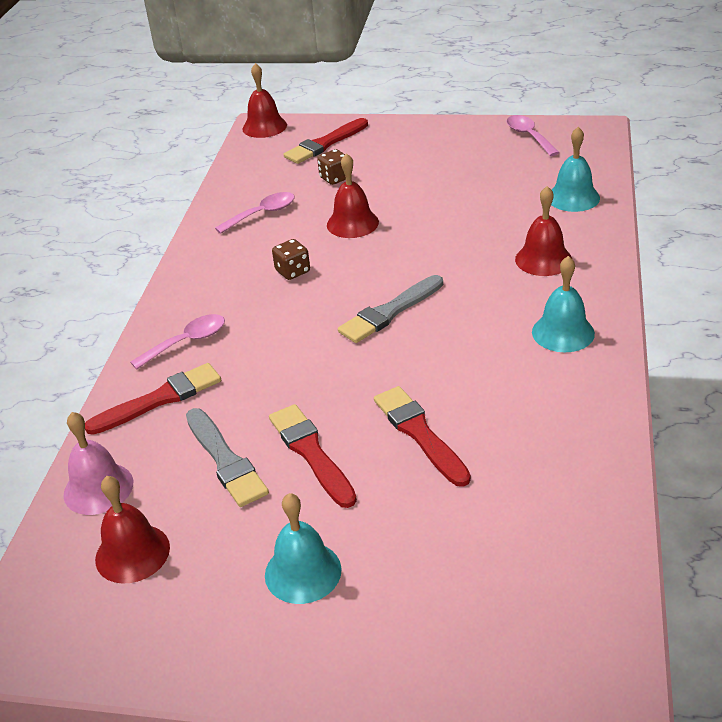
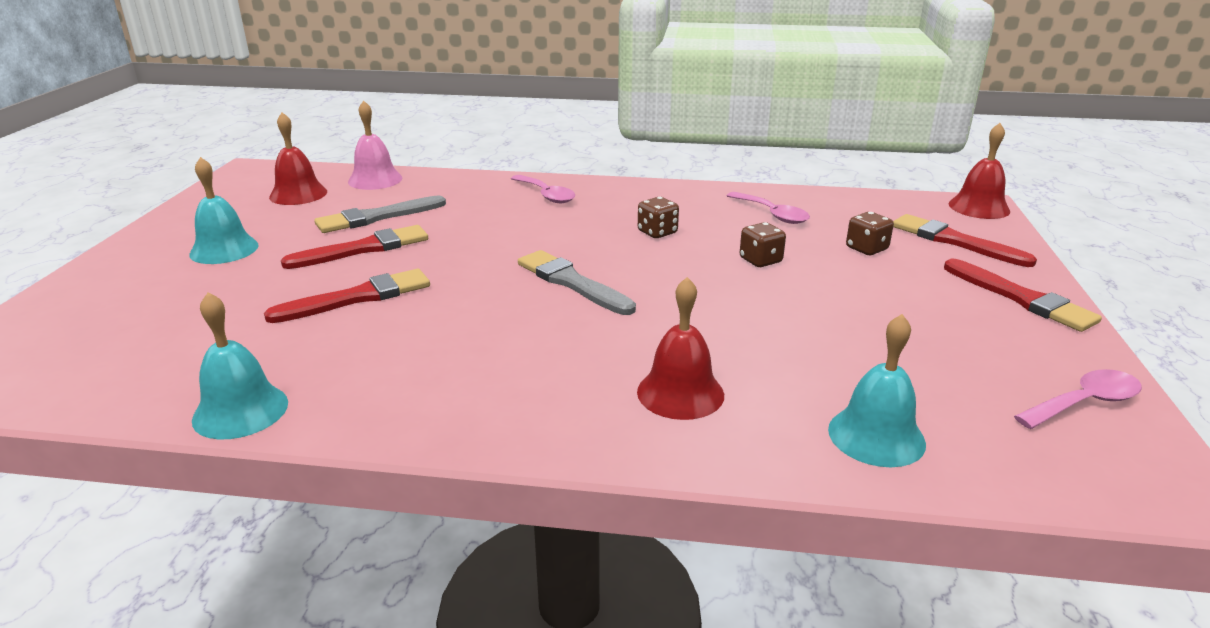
camera: 85 degrees right, 10 degrees down
(160, 399) = (469, 191): red brush -> red brush (1021, 298)
(352, 223) = (760, 260): red bell -> brown dice
(563, 332) = (498, 397): turquoise bell -> turquoise bell (240, 411)

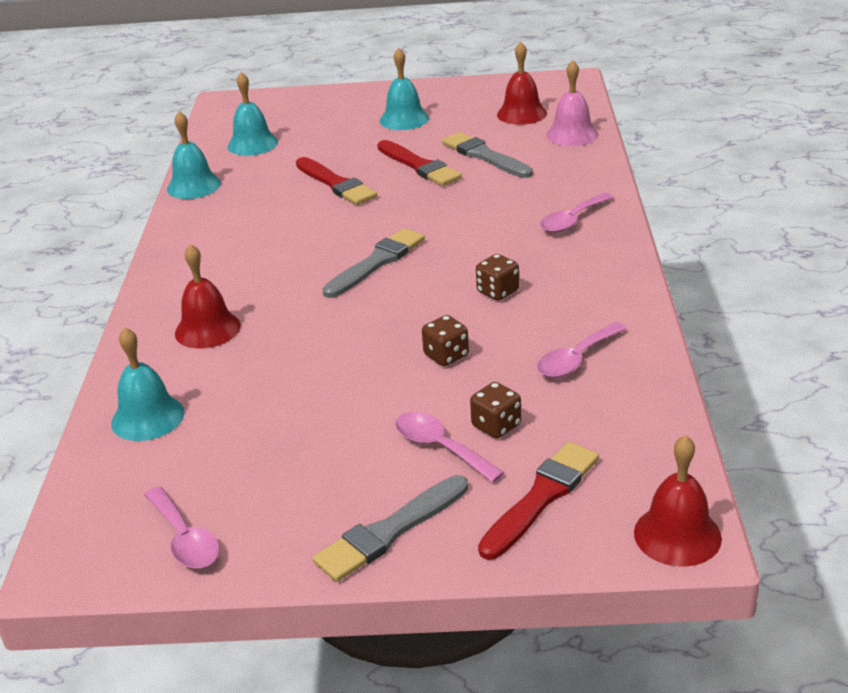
camera: 85 degrees right, 5 degrees up
(151, 356) = (252, 144): none -> turquoise bell
(900, 272) = (440, 447): none -> pink spoon
(1021, 298) = (389, 531): red brush -> grey brush

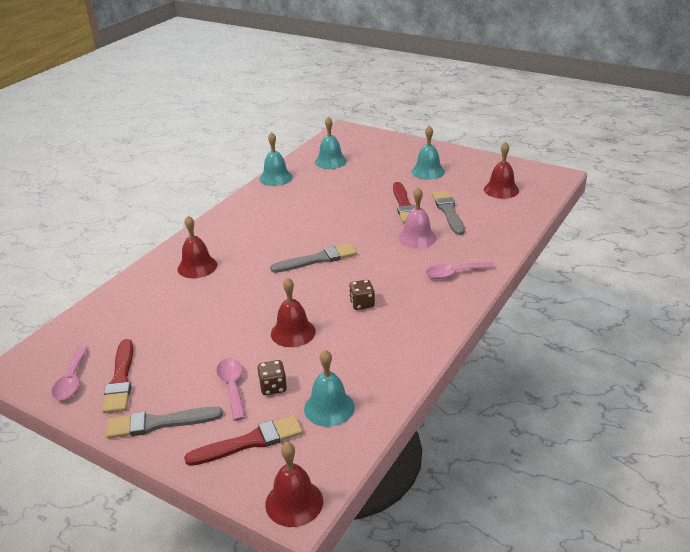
camera: 30 degrees right, 0 degrees up
(147, 417) = (122, 305): turquoise bell -> turquoise bell (329, 408)
(336, 184) = (347, 202): red brush -> red brush (120, 380)
(446, 355) = (293, 332): brown dice -> red bell
(572, 134) = (517, 214): pink bell -> pink bell (417, 238)
(576, 359) = (358, 365): pink spoon -> none

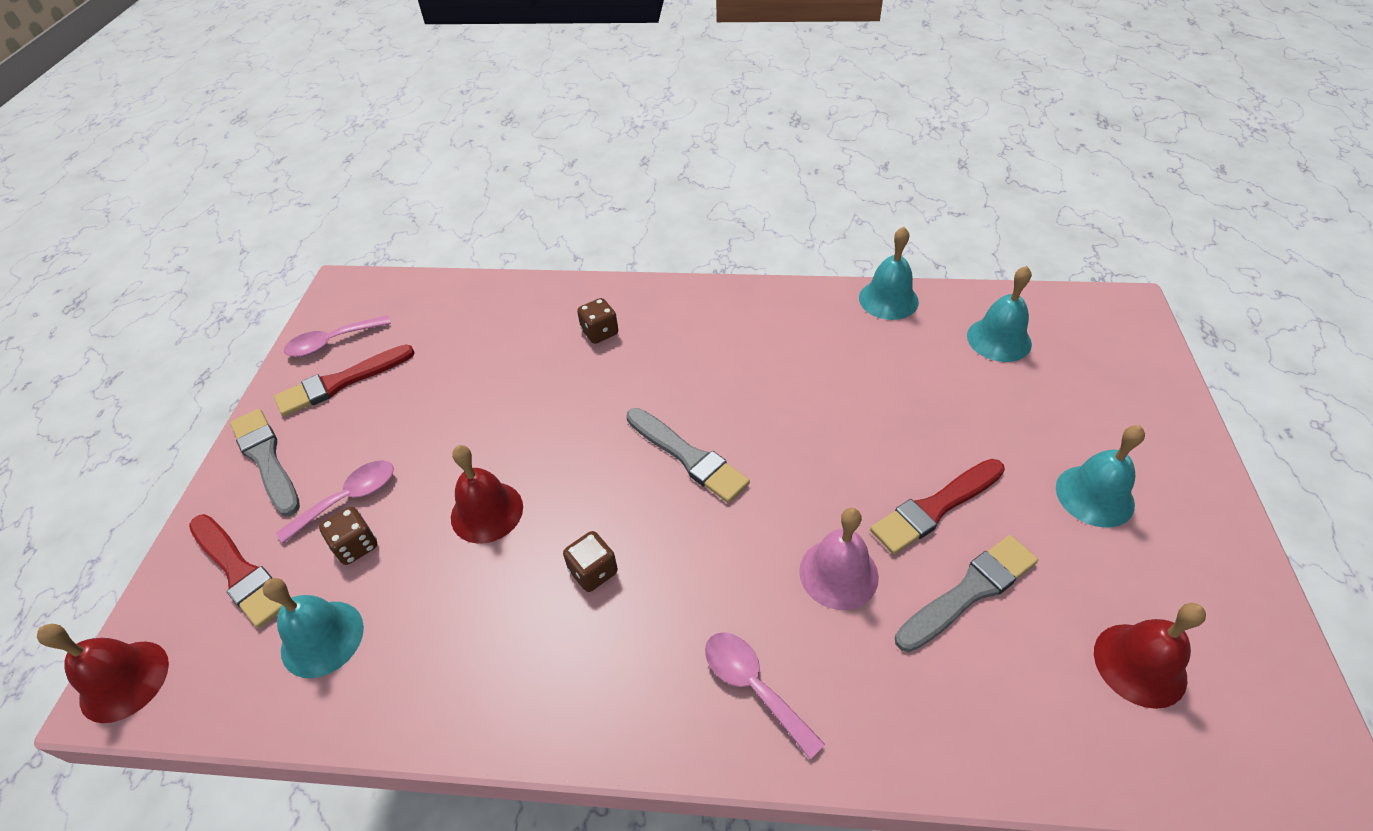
camera: 65 degrees right, 15 degrees up
(197, 267) = (600, 332): red bell -> brown dice

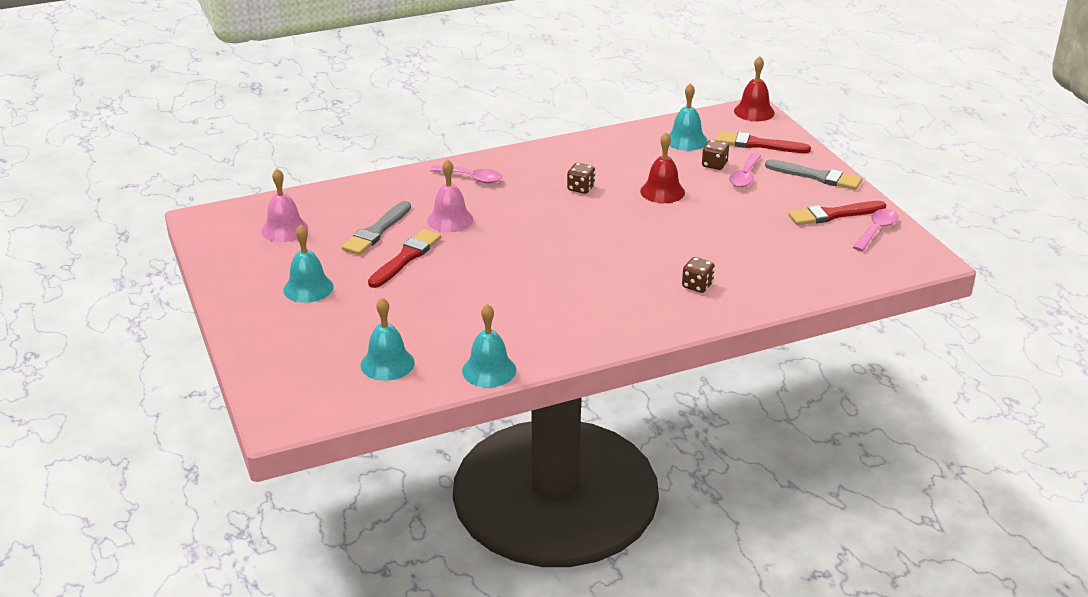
camera: 150 degrees right, 15 degrees down
(341, 382) = (833, 214): red brush -> red brush turned 135 degrees counterclockwise
(688, 457) = (570, 240): grey brush -> none
(1139, 664) = (284, 229): red bell -> pink bell

